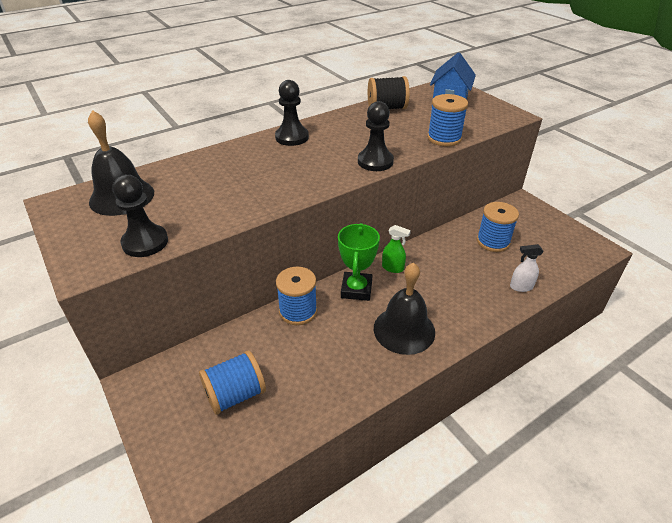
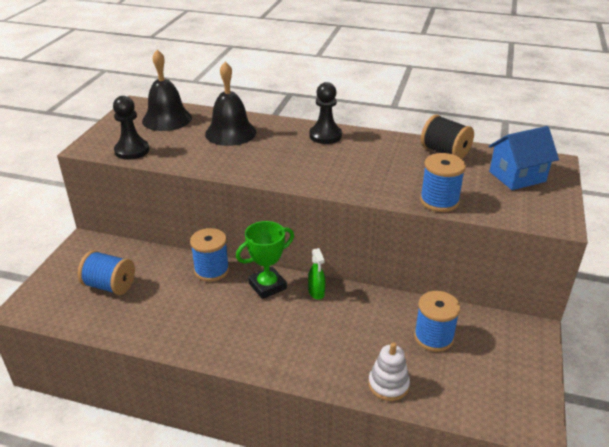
camera: 50 degrees right, 5 degrees down
(375, 161) = (345, 185): black pawn -> none
(404, 330) = (249, 334): black bell -> black bell (230, 133)
(521, 287) = (388, 384): white spray bottle -> white stacking toy

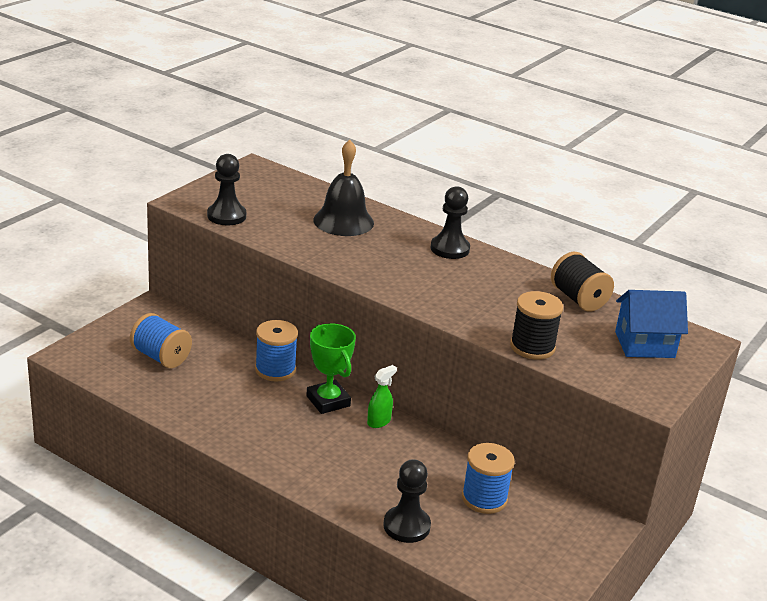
camera: 15 degrees right, 5 degrees down
(167, 119) = (280, 190): black bell -> none
(267, 286) = (328, 401): green trophy -> green trophy turned 75 degrees clockwise
(316, 292) = (379, 422): green spray bottle -> green spray bottle turned 135 degrees counterclockwise
(388, 384) = (406, 526): white stacking toy -> black pawn
(439, 201) = (532, 347): blue spool -> black spool

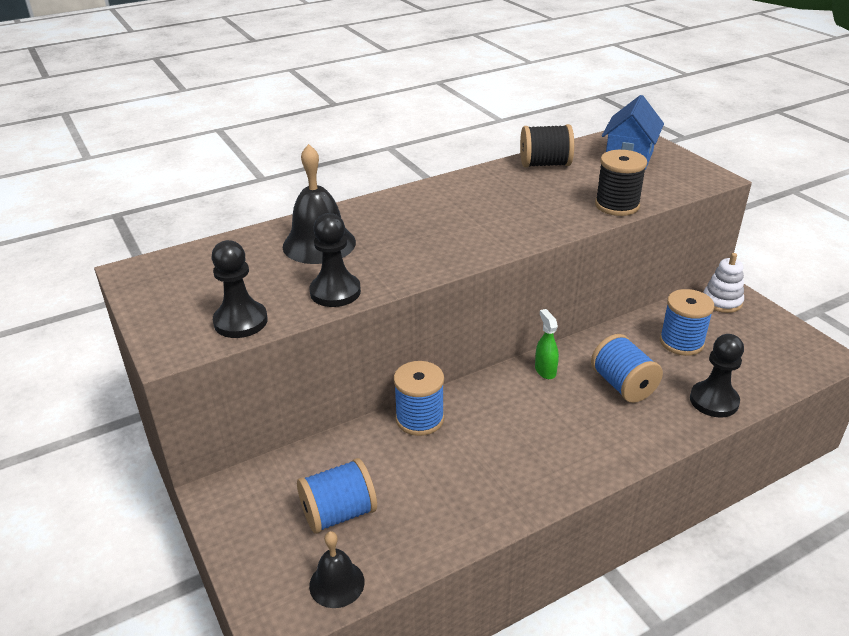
camera: 60 degrees left, 5 degrees up
(103, 371) = (337, 583): none -> black bell
(328, 401) = (496, 395): green trophy -> none
(390, 468) = (623, 385): none -> blue spool
(449, 249) = (420, 199): black pawn -> black pawn (335, 292)
(581, 521) = (722, 301): none -> white stacking toy

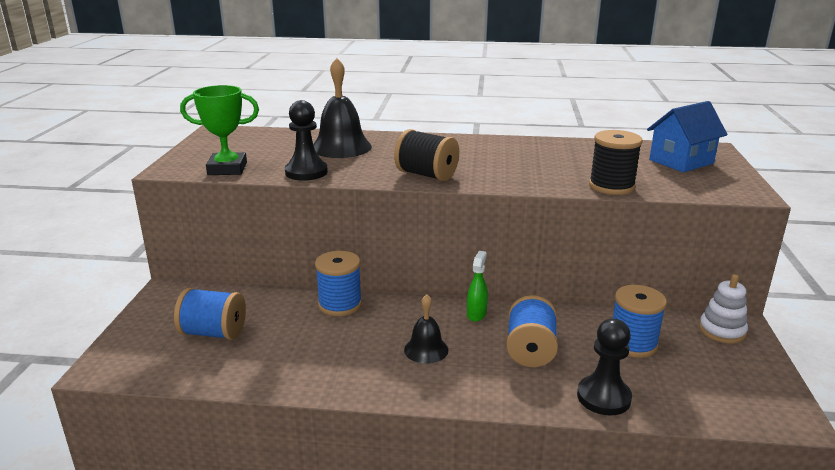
camera: 35 degrees right, 10 degrees down
(240, 321) = (227, 169): black pawn -> green trophy
(337, 583) = (157, 369): black bell -> black bell (426, 349)
(545, 164) = (592, 148): black spool -> black spool (426, 175)

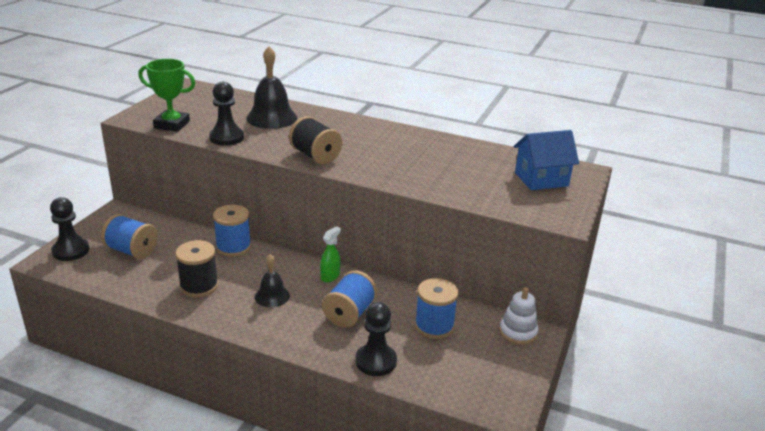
camera: 15 degrees right, 5 degrees up
(130, 348) = (71, 251): none -> black pawn
(611, 186) = (454, 193): black spool -> black spool (199, 286)

